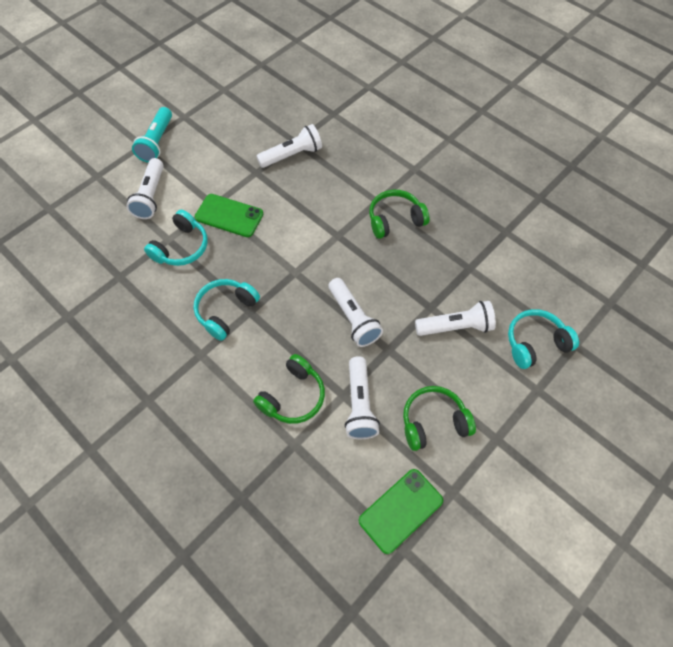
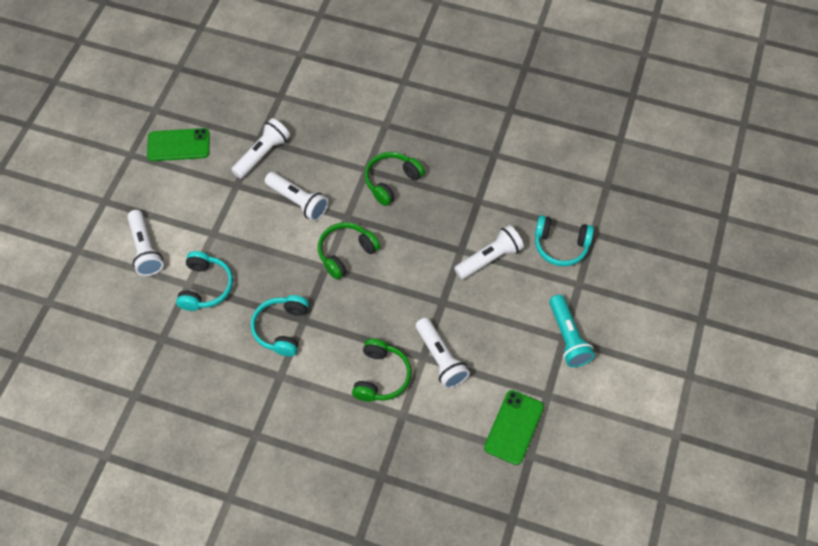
camera: 25 degrees left, 0 degrees up
(157, 142) = (118, 192): turquoise flashlight -> turquoise flashlight (567, 337)
(229, 215) = (234, 238): green phone -> green phone (178, 145)
(353, 318) = (399, 288): white flashlight -> white flashlight (298, 201)
(433, 422) = (508, 346): green headphones -> green headphones (346, 253)
(535, 343) = (561, 245): turquoise headphones -> turquoise headphones turned 120 degrees counterclockwise

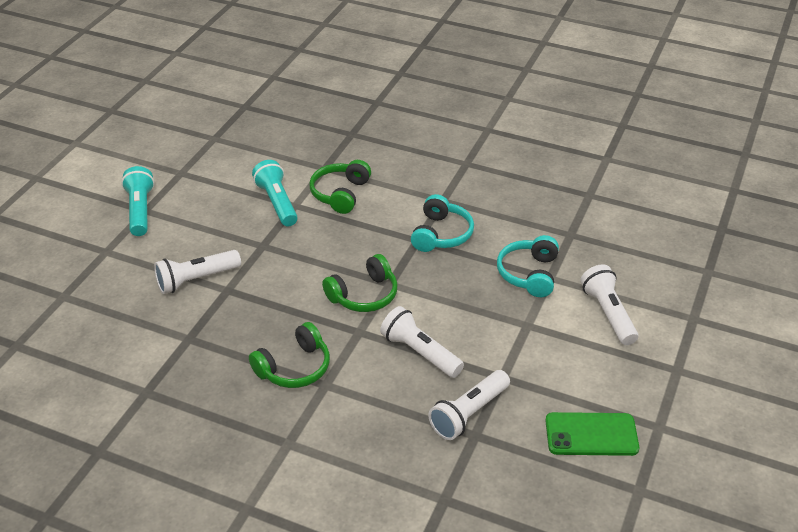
camera: 175 degrees left, 20 degrees down
(440, 358) = (277, 203): white flashlight -> turquoise flashlight
(513, 427) = (222, 155): green phone -> none
(561, 245) = (107, 287): turquoise headphones -> none

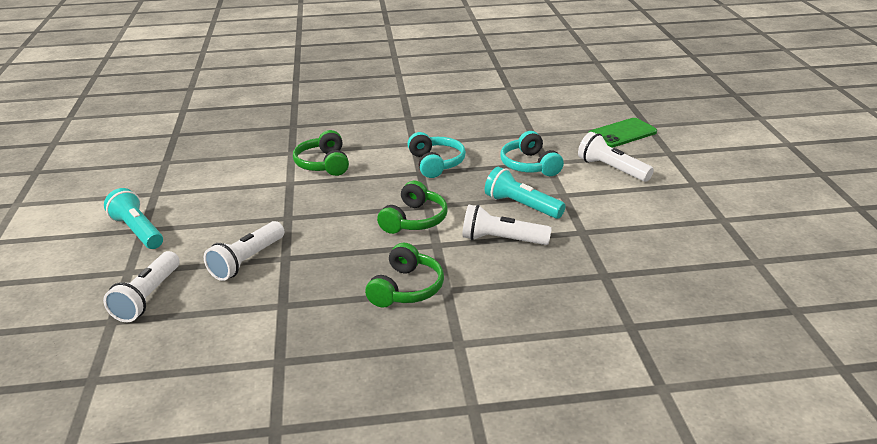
camera: 30 degrees left, 10 degrees down
(277, 203) = (272, 186): turquoise flashlight -> turquoise flashlight (521, 206)
(468, 413) = (584, 263): white flashlight -> white flashlight (147, 297)
(591, 435) = (685, 242): green phone -> green phone (622, 133)

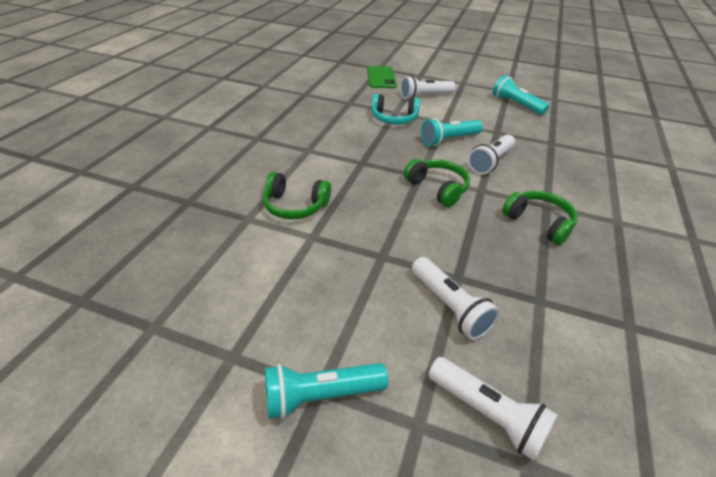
camera: 65 degrees left, 10 degrees up
(435, 163) = (354, 151): turquoise headphones -> none
(685, 233) = (516, 105): none -> turquoise flashlight

